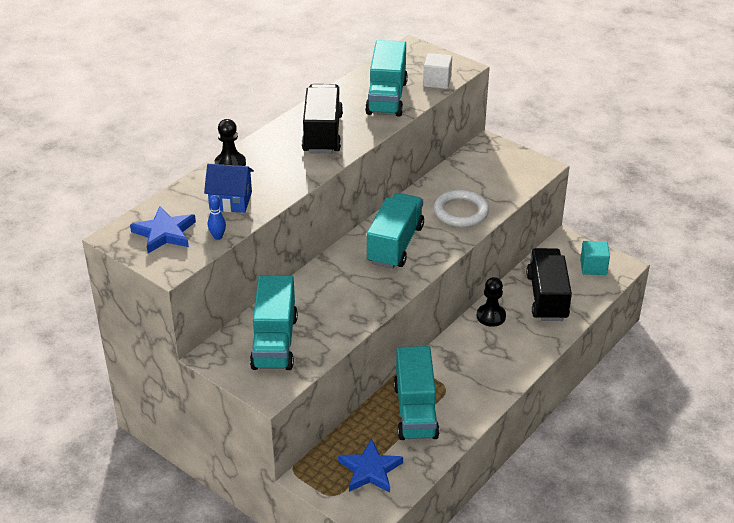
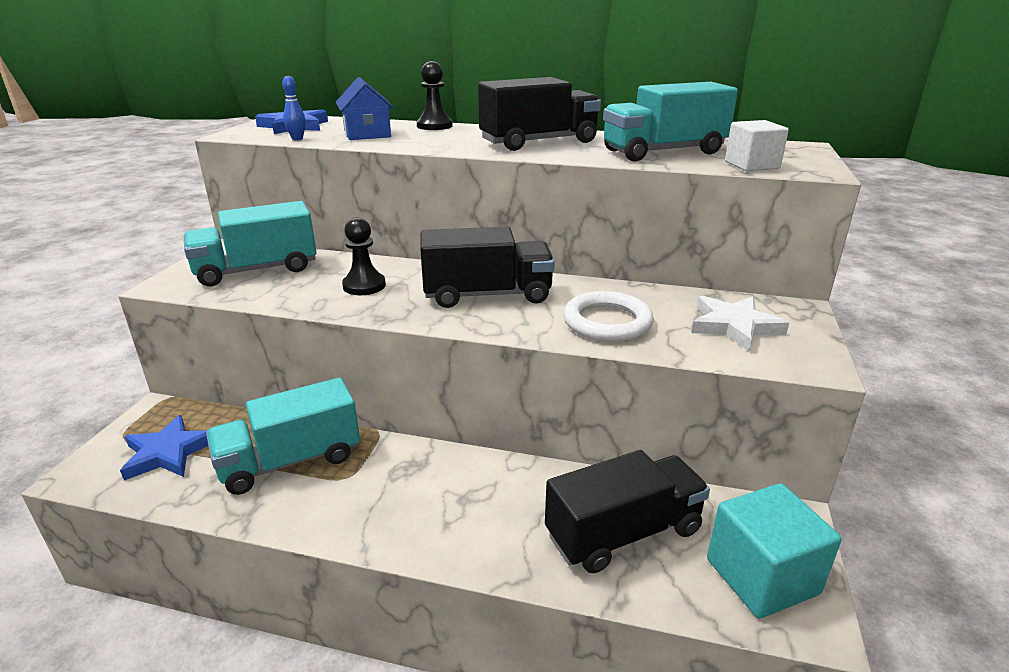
camera: 65 degrees right, 10 degrees down
(395, 245) = (487, 295): turquoise truck -> black truck
(491, 316) = (528, 481): black pawn -> black pawn (364, 286)
(492, 172) = (734, 326): none -> white star
(593, 267) = (762, 576): turquoise cube -> turquoise cube, size x1.58

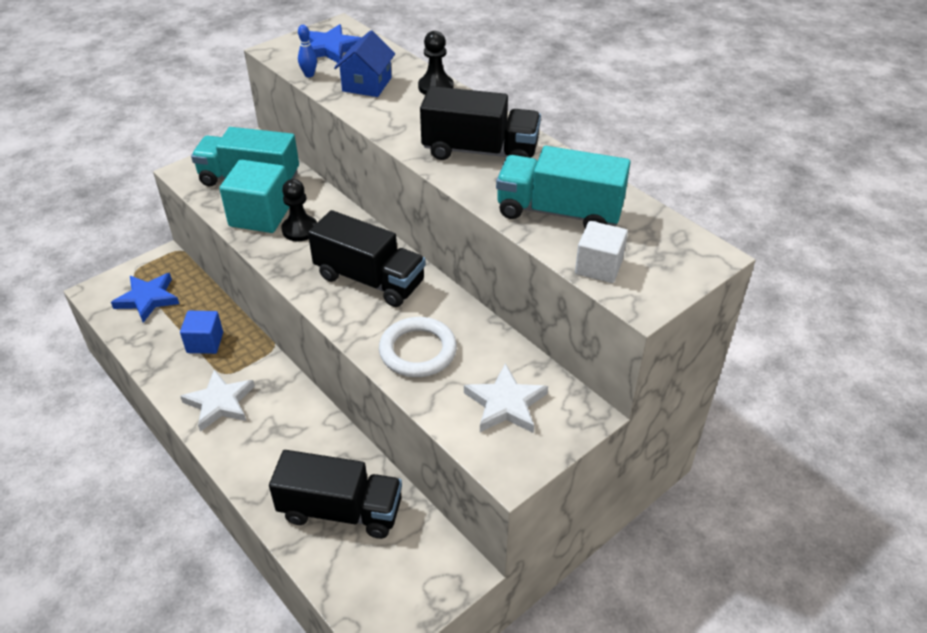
camera: 35 degrees right, 15 degrees up
(290, 461) = (205, 342): turquoise truck -> blue cube
(371, 506) = (220, 403): none -> white star
(762, 576) = (389, 591): turquoise cube -> turquoise cube (260, 215)

